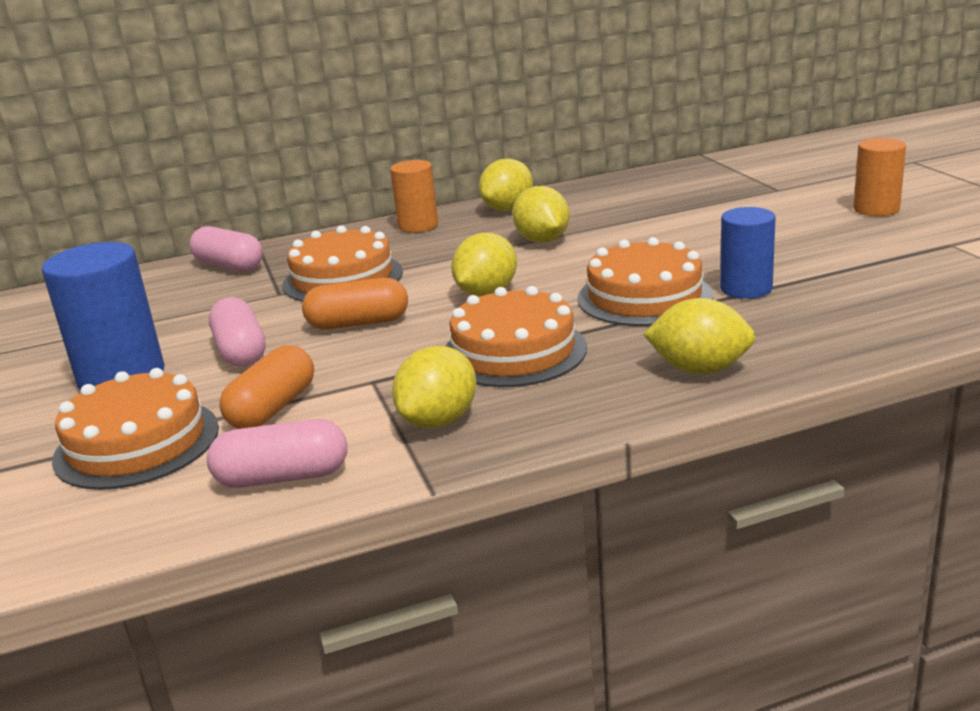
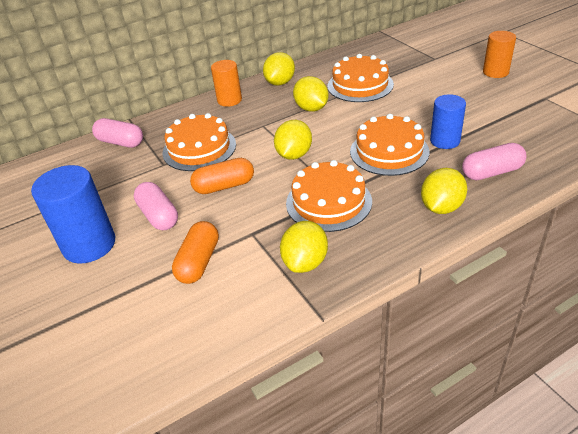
camera: 10 degrees left, 15 degrees up
(137, 443) = (123, 299): orange cake -> orange cake (360, 85)
(282, 477) = (228, 318): pink capsule -> pink capsule (491, 172)
(700, 369) = (441, 207): yellow lemon -> yellow lemon turned 60 degrees counterclockwise

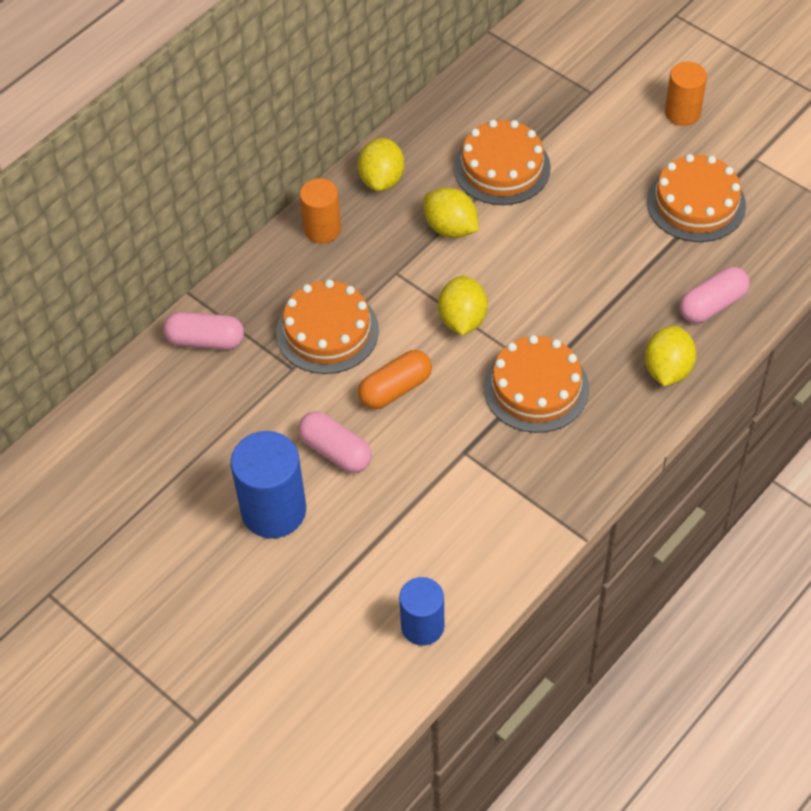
camera: 20 degrees left, 15 degrees up
(199, 262) = (421, 503): orange capsule -> none
(305, 262) = (541, 477): yellow lemon -> none
(389, 151) = (582, 292): orange cake -> orange cake (696, 203)
(445, 141) = (646, 261): blue cylinder -> blue cylinder (422, 626)

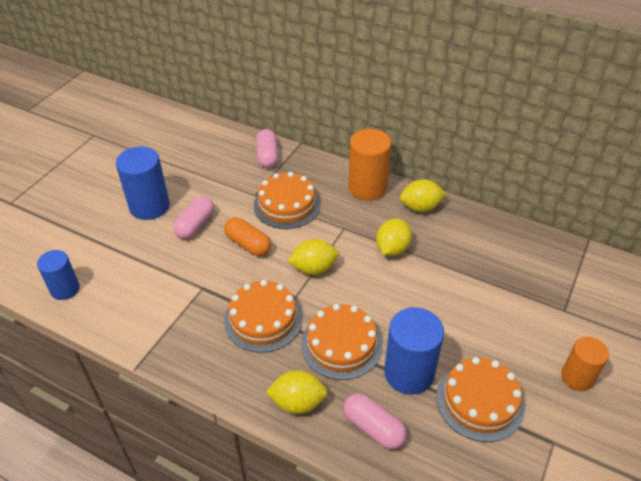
camera: 75 degrees right, 10 degrees down
(322, 229) = (367, 188): orange cylinder -> orange cylinder, size x1.57
(502, 167) = (460, 268): orange cake -> orange cake (341, 344)
(648, 256) = (409, 373): none -> blue cylinder

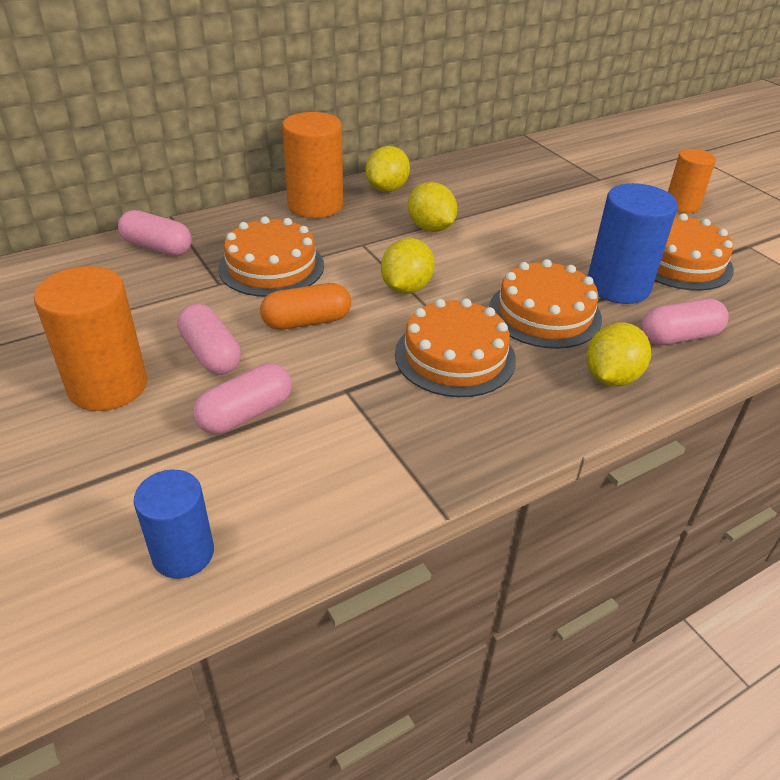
camera: 60 degrees left, 5 degrees down
(149, 206) = (108, 386): blue cylinder -> orange cylinder
(160, 261) = (245, 414): none -> pink capsule

